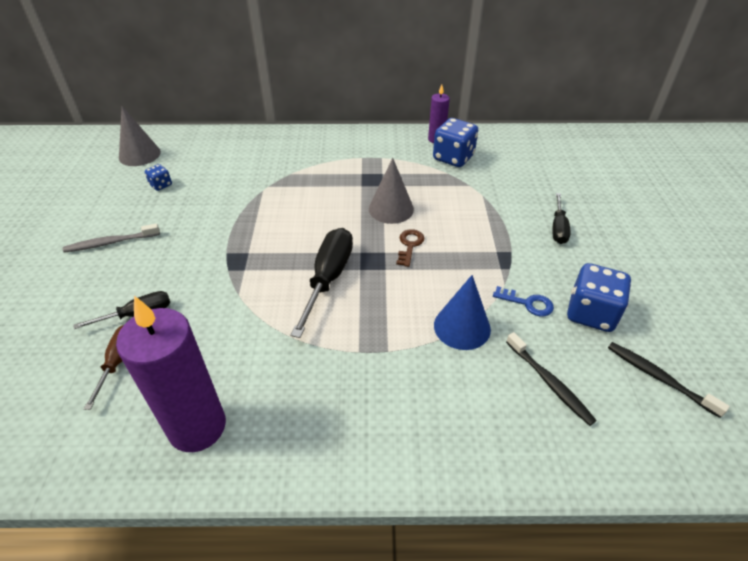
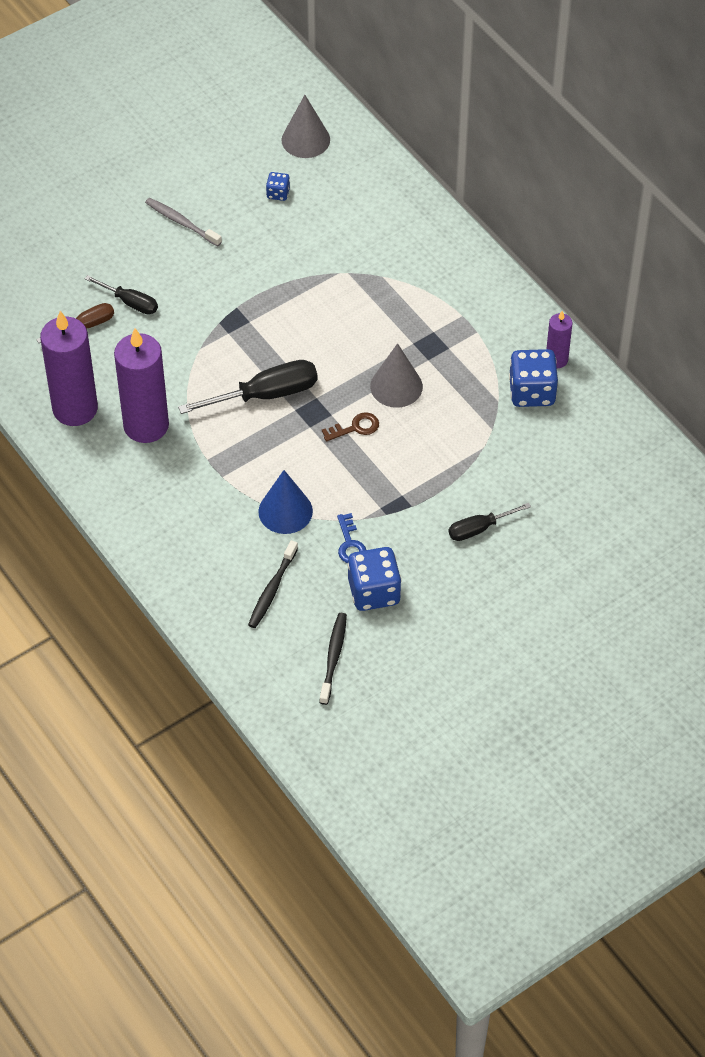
camera: 55 degrees right, 10 degrees up
(277, 377) = (146, 425): none -> purple candle

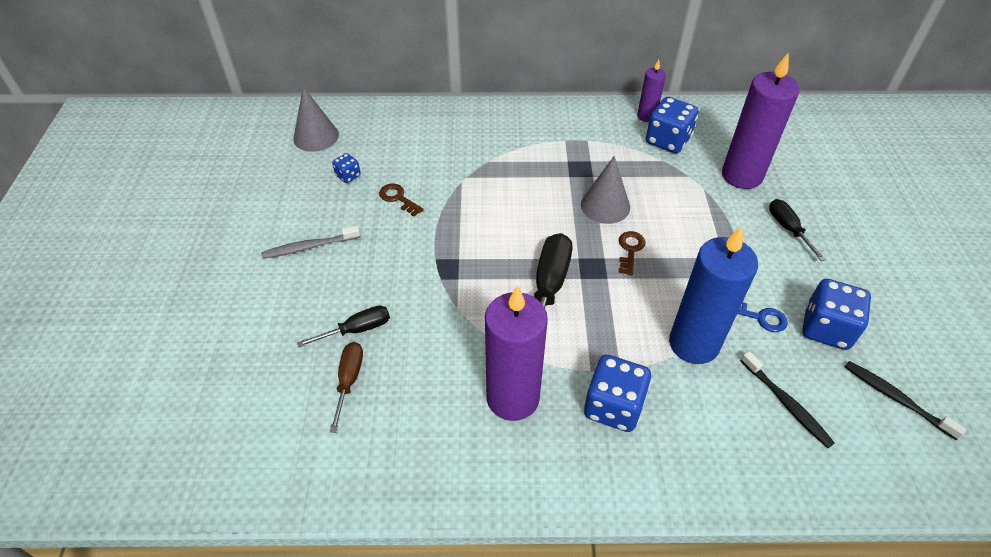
camera: 55 degrees left, 5 degrees down
(75, 409) = (442, 449): purple candle -> purple candle (742, 176)
(185, 487) = (613, 406): none -> blue dice
(281, 243) = (398, 198): none -> brown key
(285, 511) = (693, 344): blue cone -> blue candle
(479, 528) = (788, 229): black screwdriver -> black screwdriver turned 150 degrees clockwise

